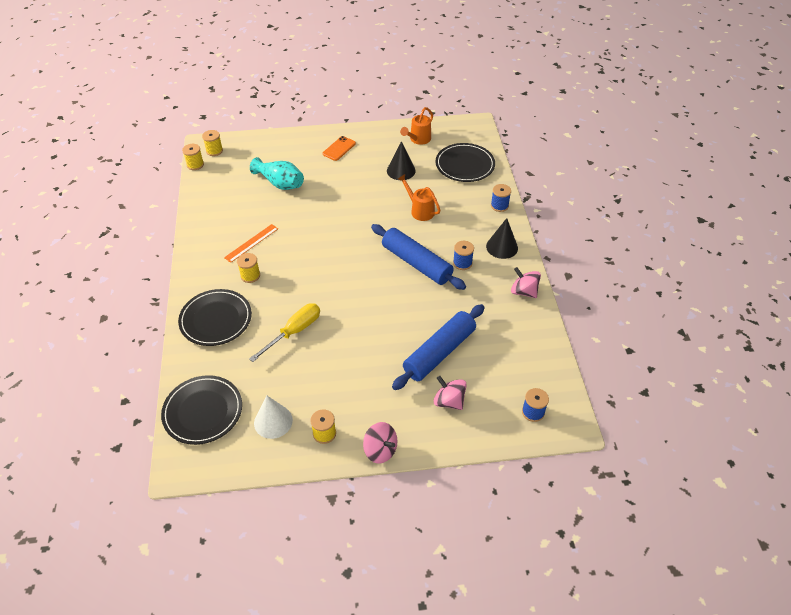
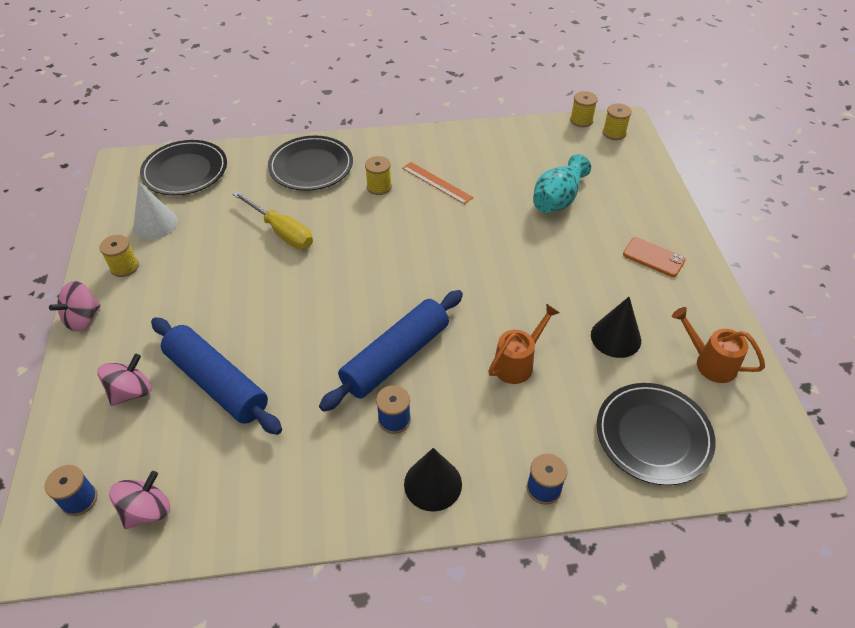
camera: 90 degrees right, 0 degrees up
(524, 291) = (323, 511): pink spinning top -> pink spinning top (147, 510)

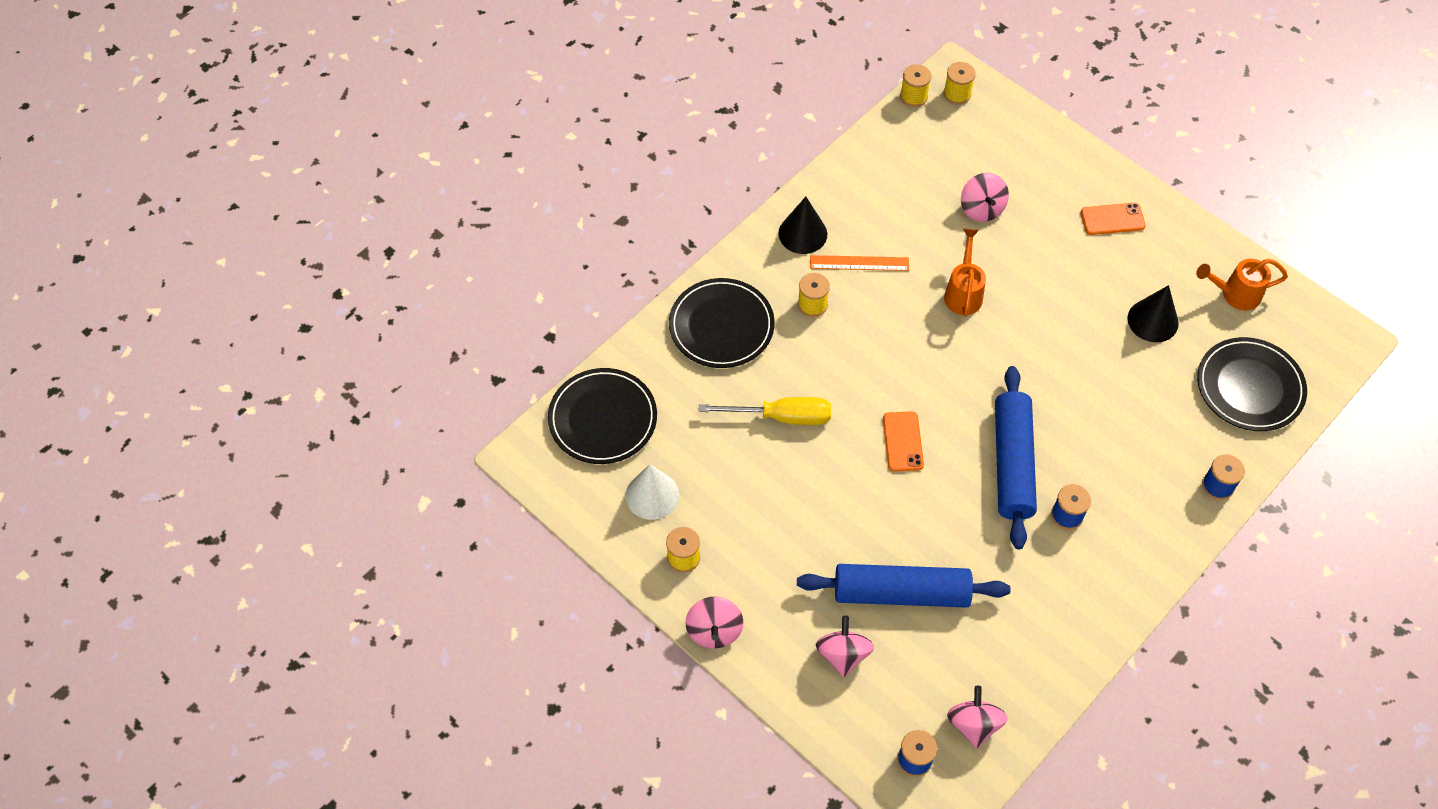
camera: 40 degrees left, 10 degrees up
(338, 294) = (903, 441): none -> orange phone
(433, 484) = (1144, 542): black cone -> black cone (802, 233)
(517, 363) = (1105, 398): orange watering can -> orange watering can (963, 293)
(558, 199) = (981, 209): turquoise vase -> pink spinning top

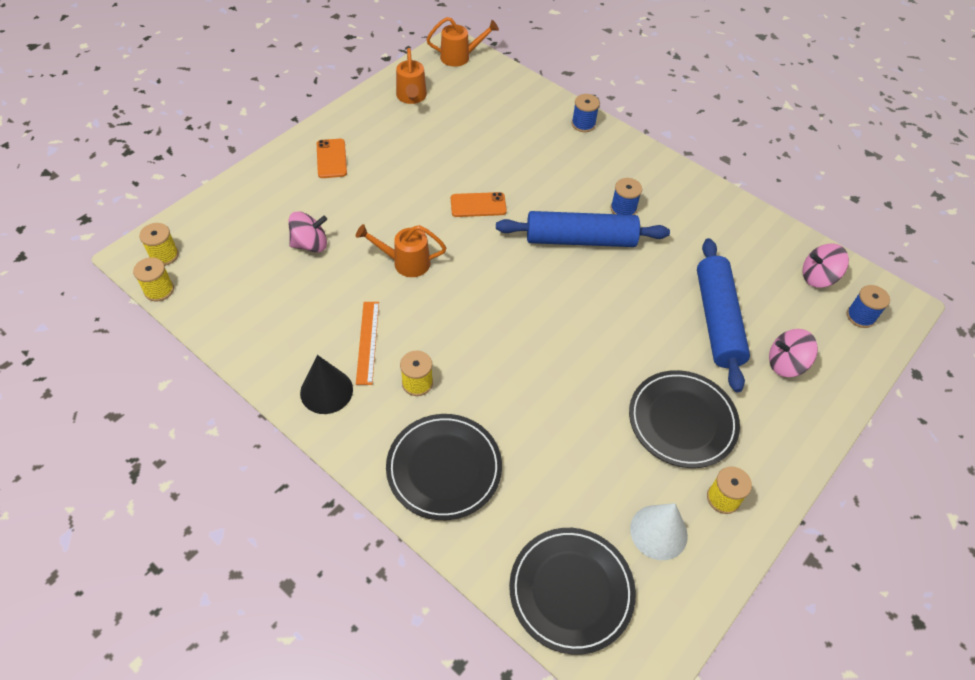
camera: 95 degrees left, 5 degrees down
(714, 630) = (792, 468): pink spinning top -> none
(781, 417) = (551, 411): yellow screwdriver -> none
(903, 441) = (568, 314): orange phone -> orange phone (478, 205)
(1153, 320) = (436, 144): black cone -> none
(1249, 387) = (496, 99): black plate -> black plate (682, 421)
(1329, 347) = (459, 57): none -> orange watering can

